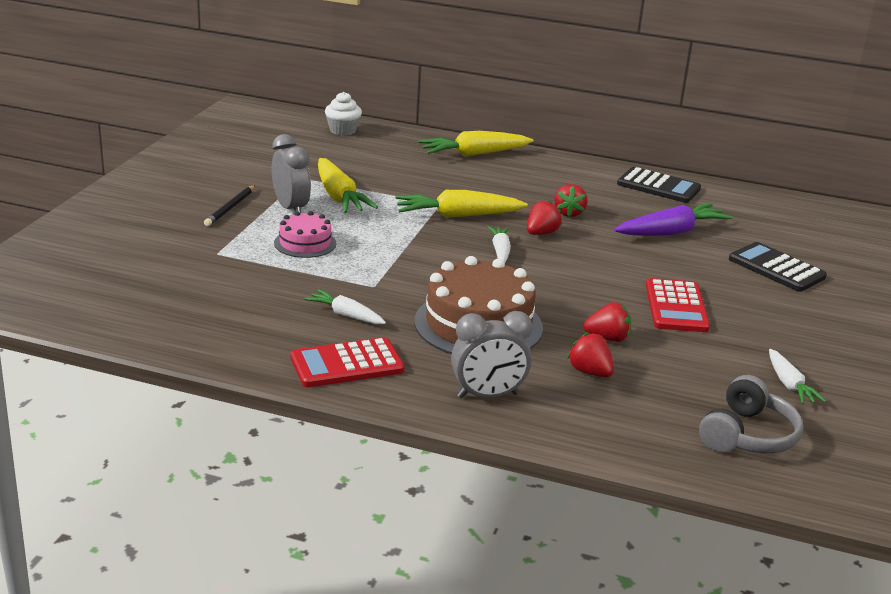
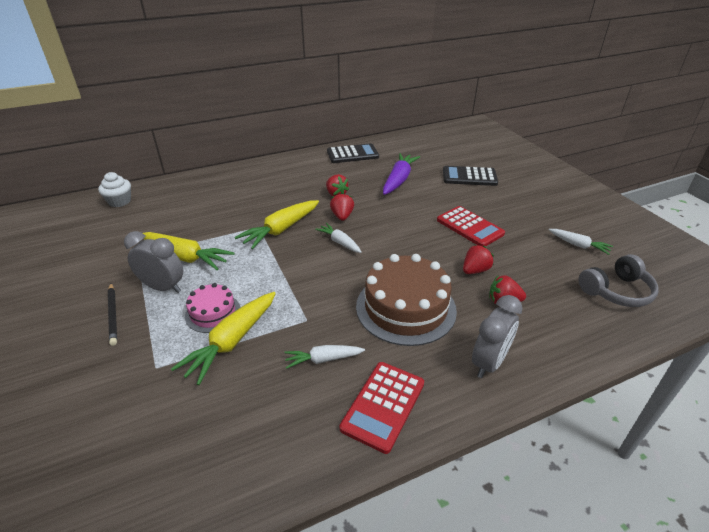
camera: 40 degrees left, 10 degrees up
(474, 154) = (230, 179): yellow carrot -> yellow carrot (232, 341)
(747, 435) = (616, 291): grey headphones -> grey headphones turned 75 degrees clockwise

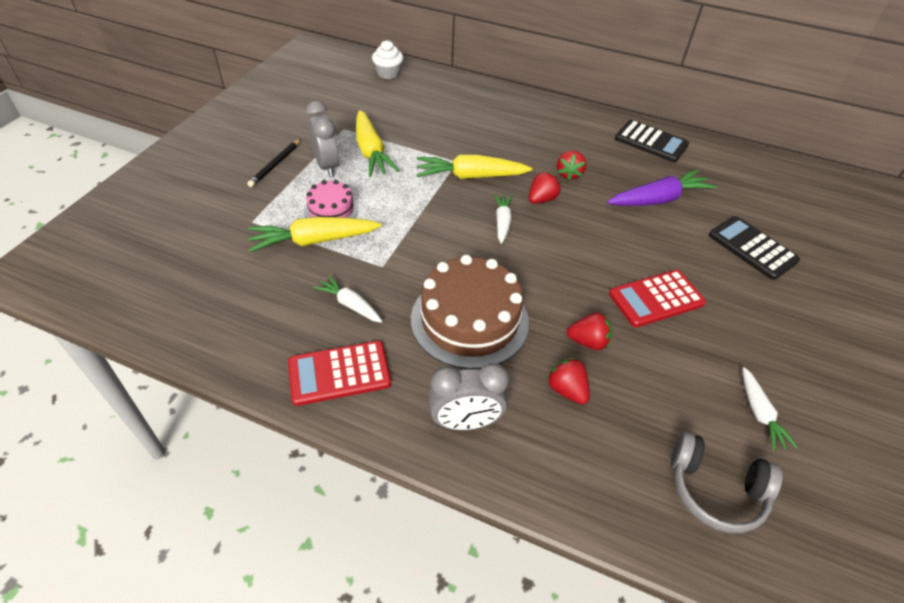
camera: 45 degrees right, 10 degrees up
(469, 227) = (656, 299): red calculator -> red calculator turned 60 degrees clockwise

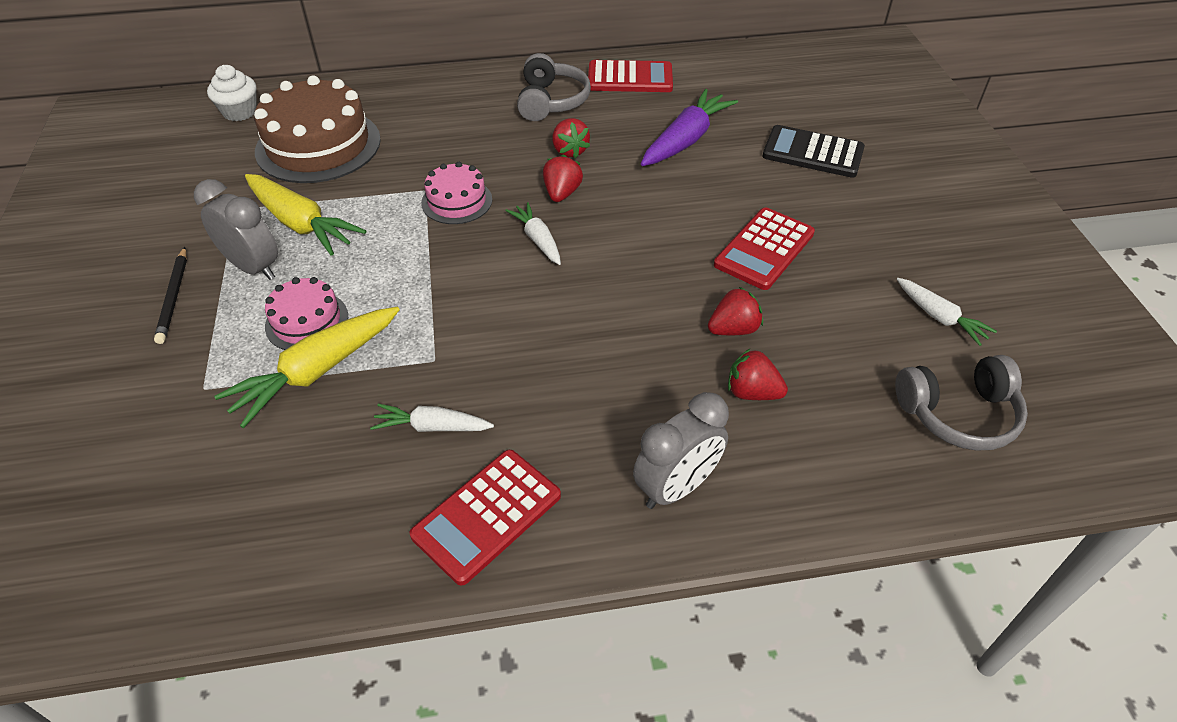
camera: 30 degrees left, 0 degrees up
(469, 320) = (590, 371): brown cake -> brown cake (318, 145)
(471, 176) = (457, 201): yellow carrot -> pink cake
(582, 137) = (551, 101): none -> grey headphones
(651, 142) = (630, 78): black calculator -> red calculator

